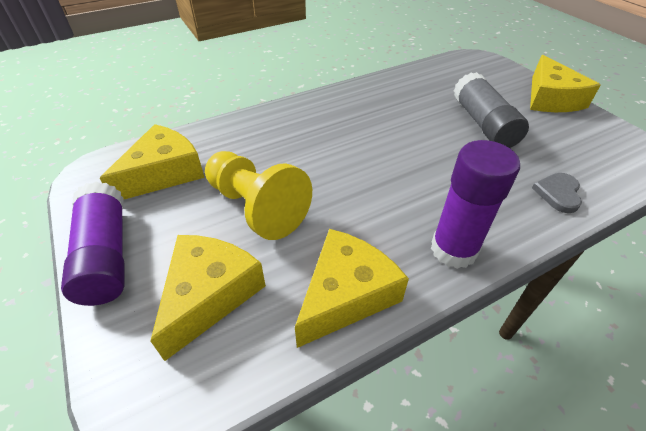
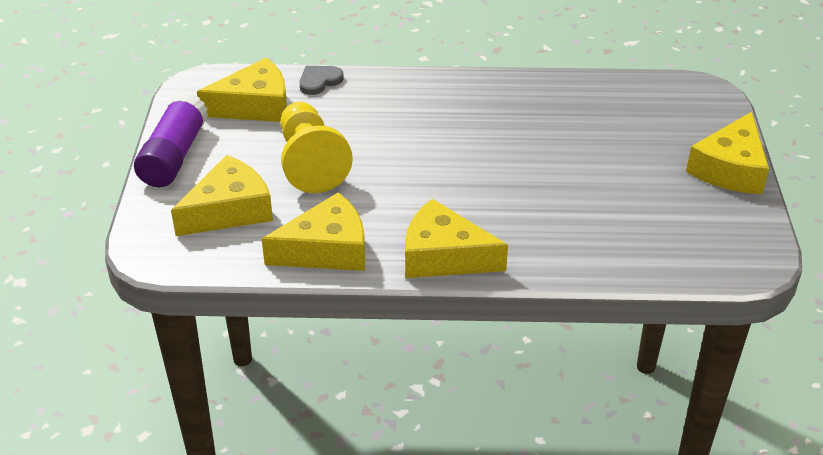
camera: 30 degrees right, 5 degrees down
(453, 250) = (443, 256): purple glue stick -> yellow cheese
(483, 124) = (608, 168): grey glue stick -> none
(558, 193) = (598, 255): grey heart -> grey heart (319, 81)

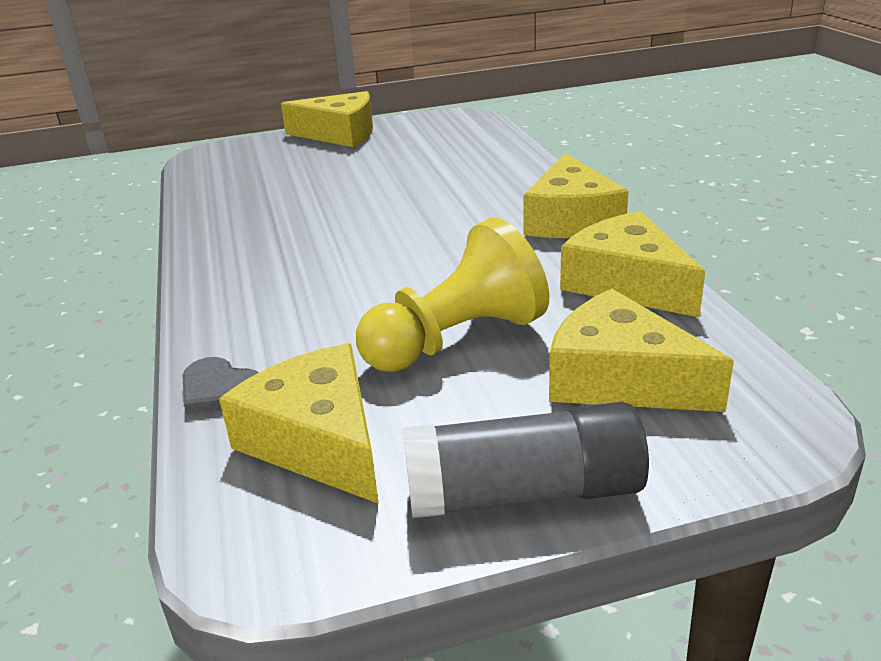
camera: 105 degrees left, 10 degrees down
(174, 155) = (524, 493): purple glue stick -> grey glue stick

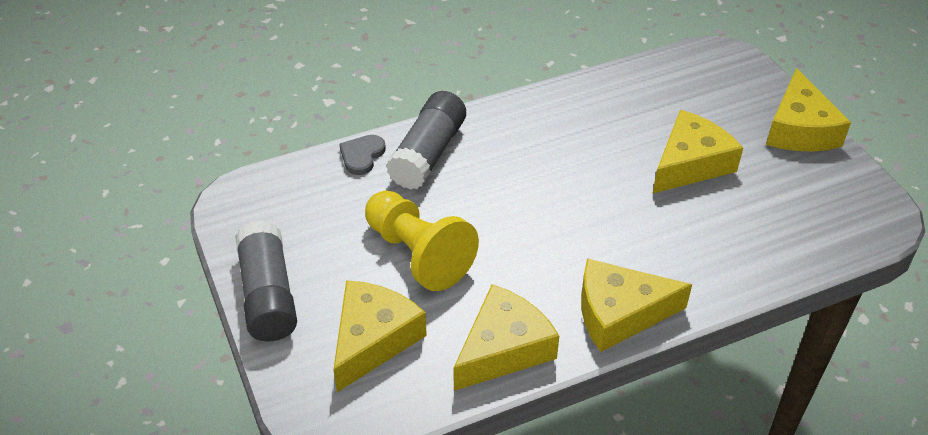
camera: 80 degrees right, 15 degrees up
(252, 329) = (428, 153): none -> grey glue stick
(318, 441) = (314, 206): yellow cheese -> yellow cheese (690, 164)

